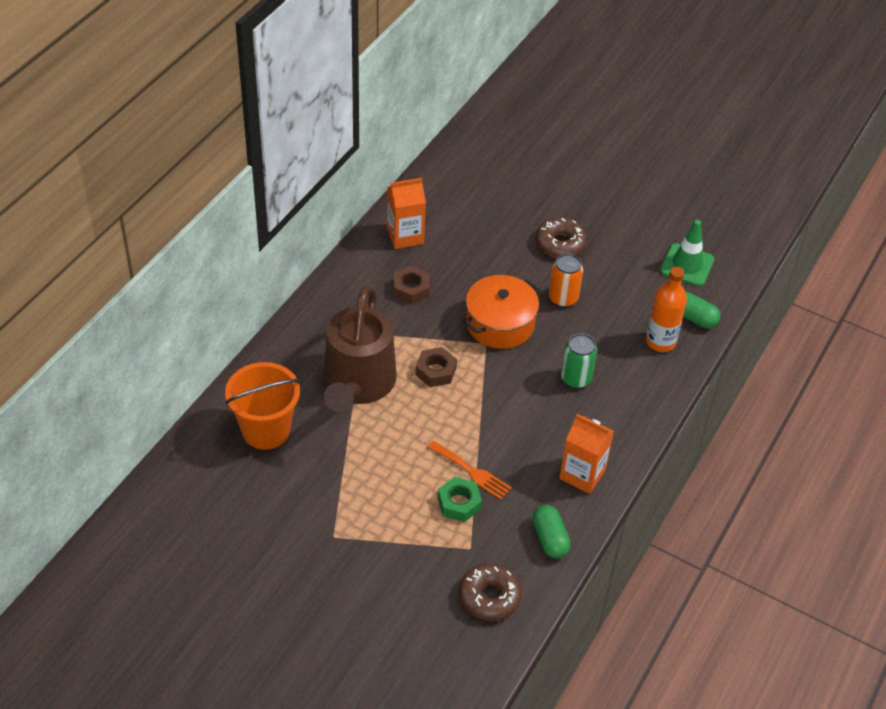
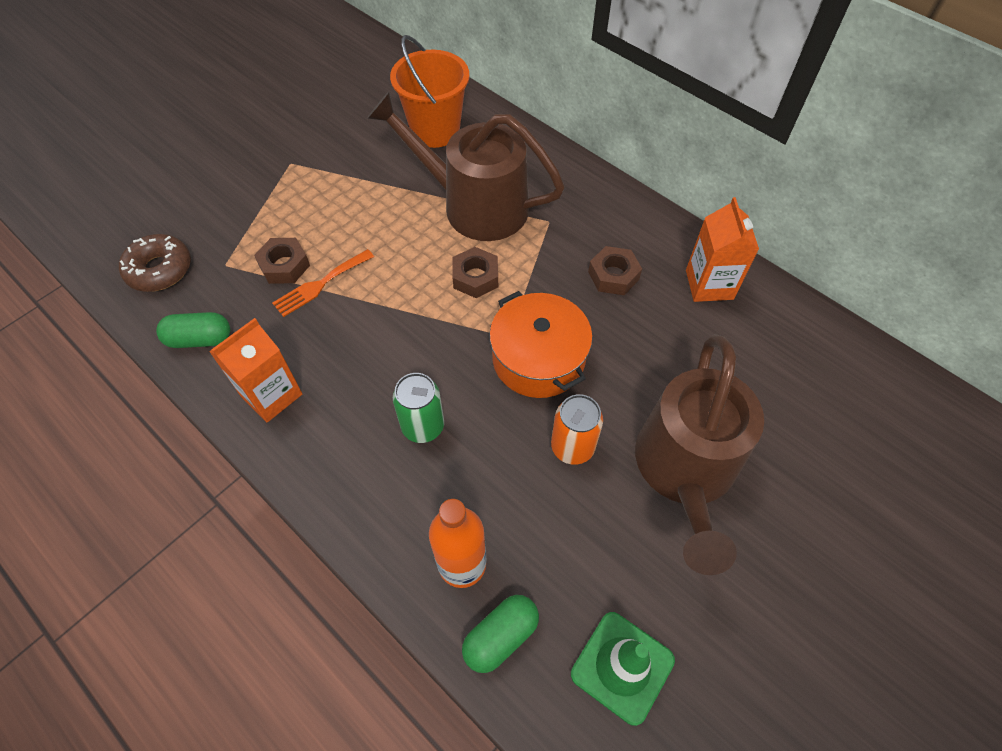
camera: 105 degrees right, 10 degrees up
(459, 503) = (284, 265): green nut -> brown nut
(560, 244) = (685, 471): brown donut -> brown watering can

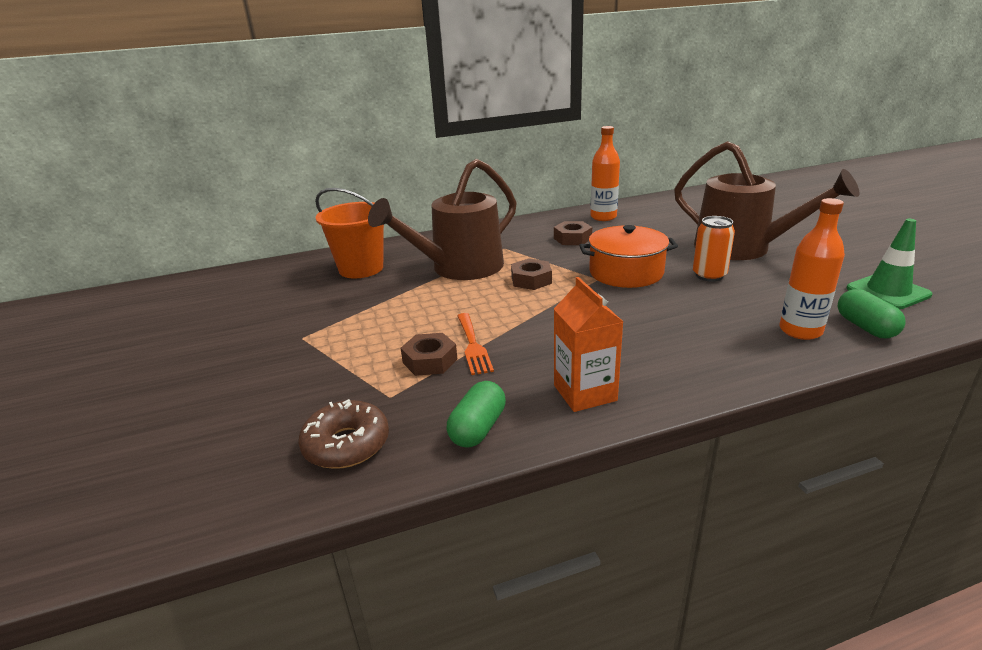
camera: 60 degrees left, 30 degrees down
(423, 426) = (663, 324): green can -> none
(709, 284) = (603, 217): orange carton -> orange bottle

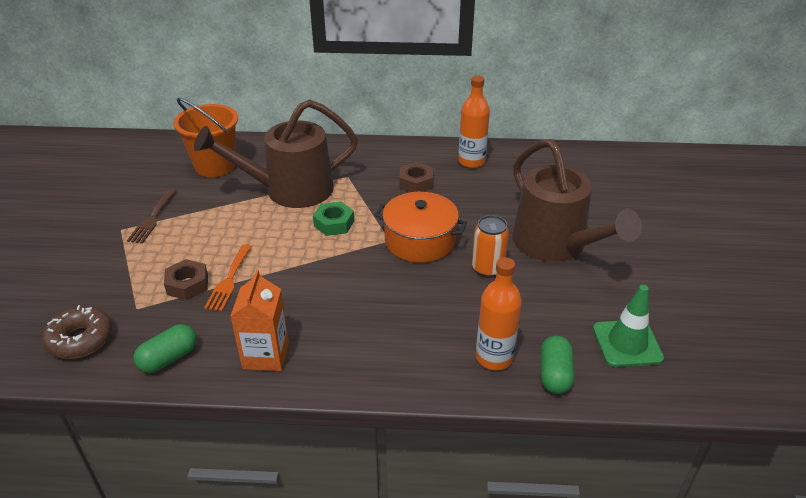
camera: 20 degrees right, 10 degrees up
(331, 320) = (152, 218): none -> brown fork
(531, 280) = (334, 223): brown nut -> green nut

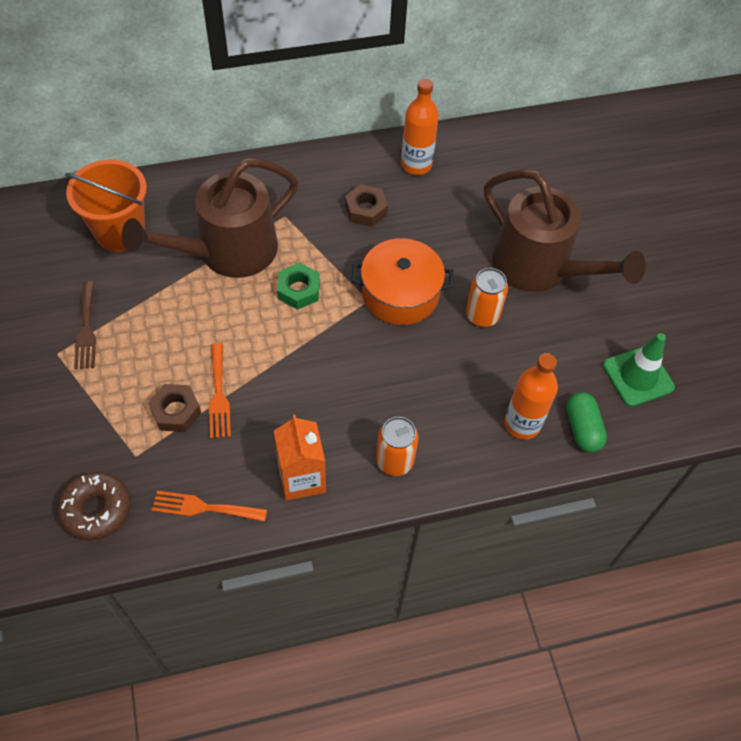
camera: 20 degrees left, 20 degrees up
(169, 358) = (204, 507): green capsule -> orange fork
(357, 361) = (394, 461): none -> orange can

